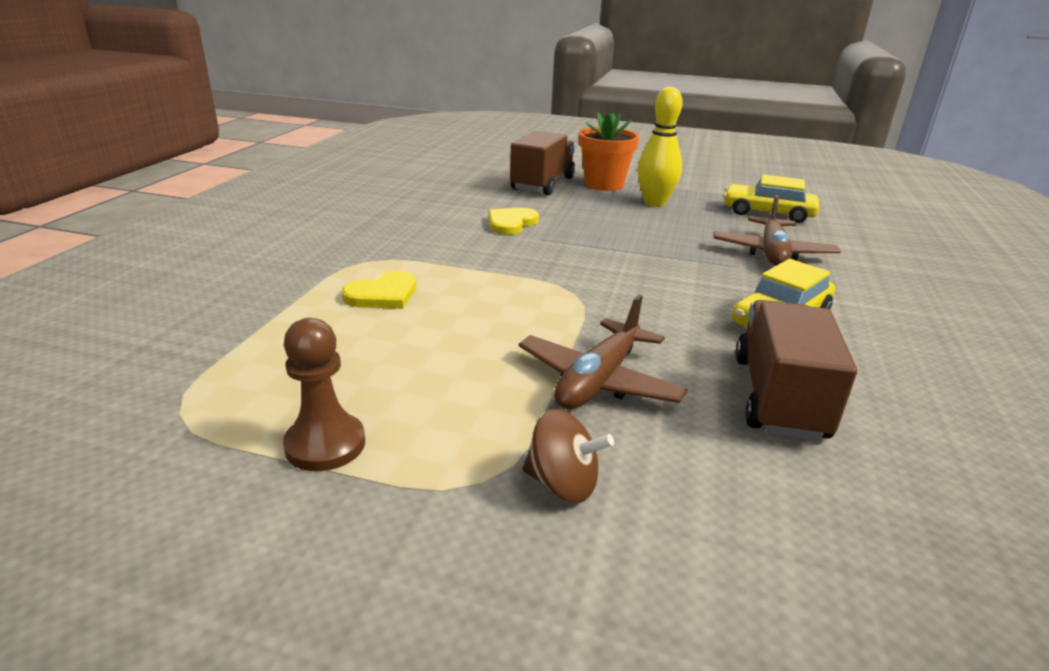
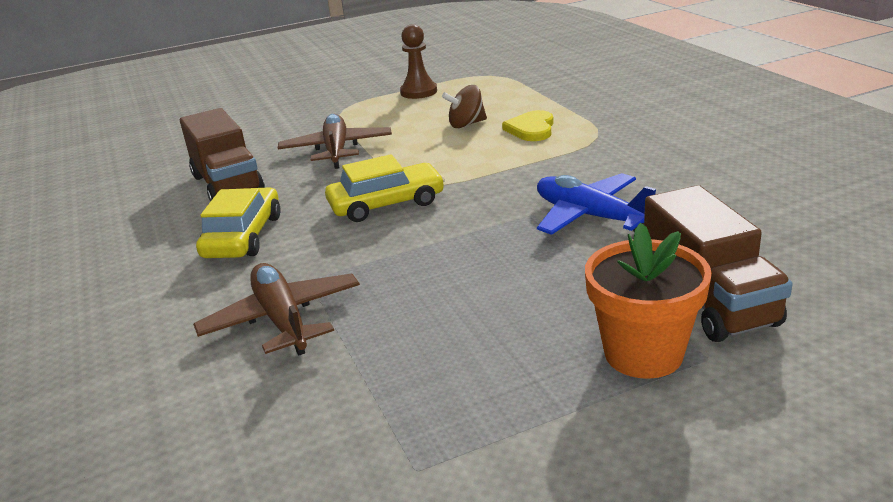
camera: 145 degrees right, 0 degrees up
(511, 223) = (591, 216): yellow heart -> blue plane
(563, 484) = (311, 120): brown spinning top -> brown spinning top (466, 124)
(654, 203) = (512, 347): yellow bowling pin -> none
(767, 213) = (330, 425): yellow car -> yellow car (386, 204)

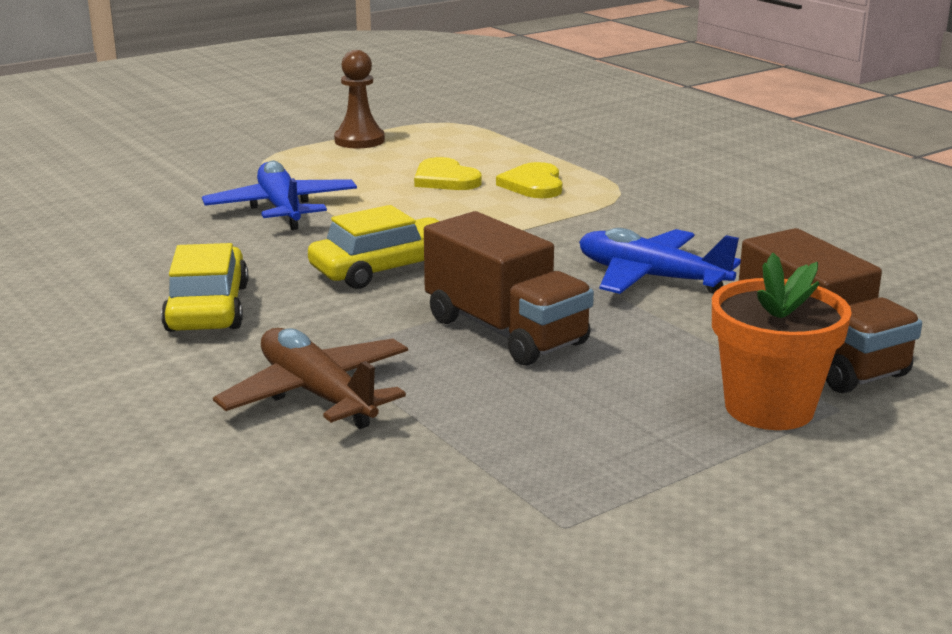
camera: 15 degrees left, 5 degrees down
(227, 185) = (147, 250): brown truck -> brown truck (505, 331)
(336, 150) = (282, 209): brown plane -> blue plane
(466, 124) = (445, 179): brown spinning top -> yellow heart

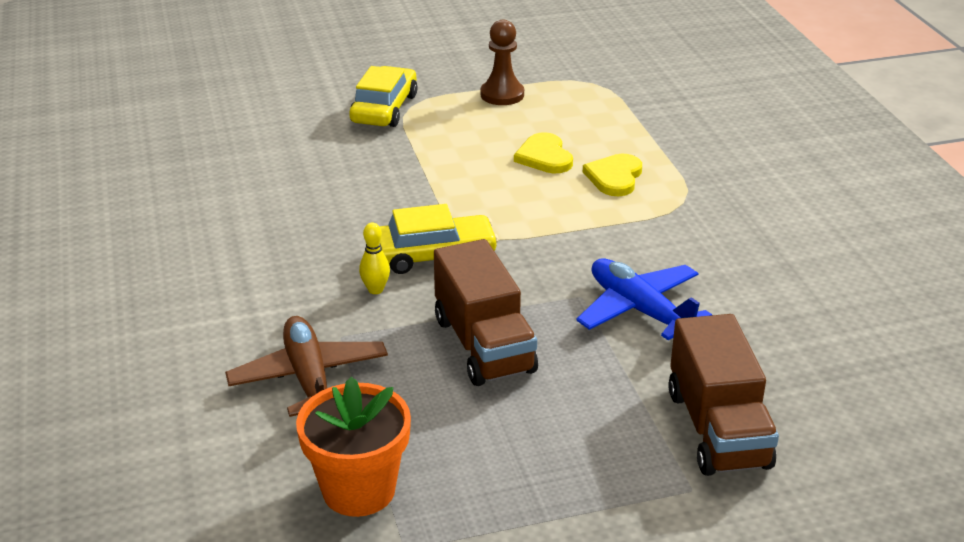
camera: 20 degrees right, 10 degrees up
(208, 308) = (280, 271): yellow car -> yellow car (384, 109)
(282, 209) = (393, 169): blue plane -> none
(339, 306) = (375, 290): none -> yellow bowling pin
(769, 408) = (635, 474): orange flower pot -> orange flower pot (359, 490)

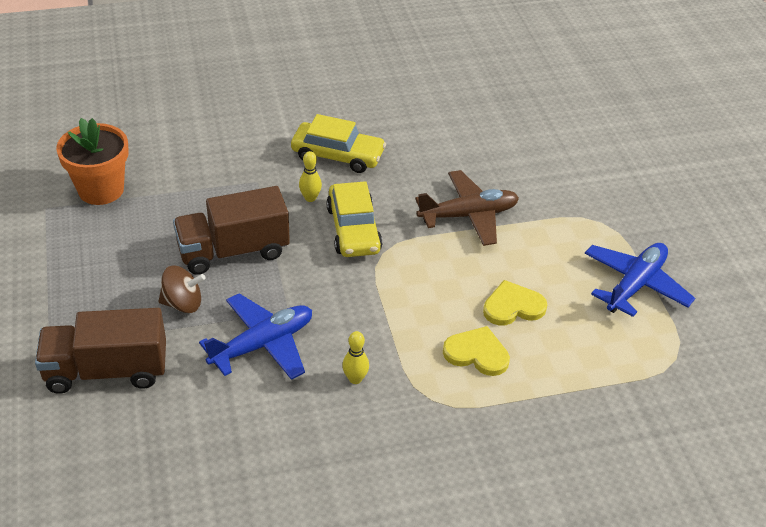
camera: 90 degrees right, 10 degrees up
(309, 379) = (213, 168): brown plane -> brown plane (468, 215)
(384, 109) = (593, 205): yellow car -> yellow car (337, 155)
(502, 95) = (635, 285): brown pawn -> blue plane
(587, 378) = (183, 303): none -> brown spinning top
(671, 246) = (355, 379): none -> yellow bowling pin

